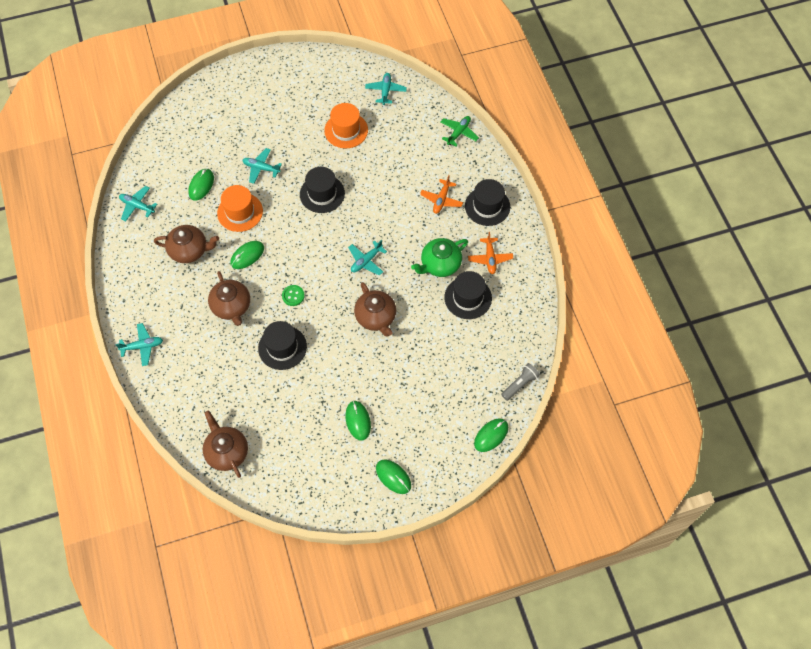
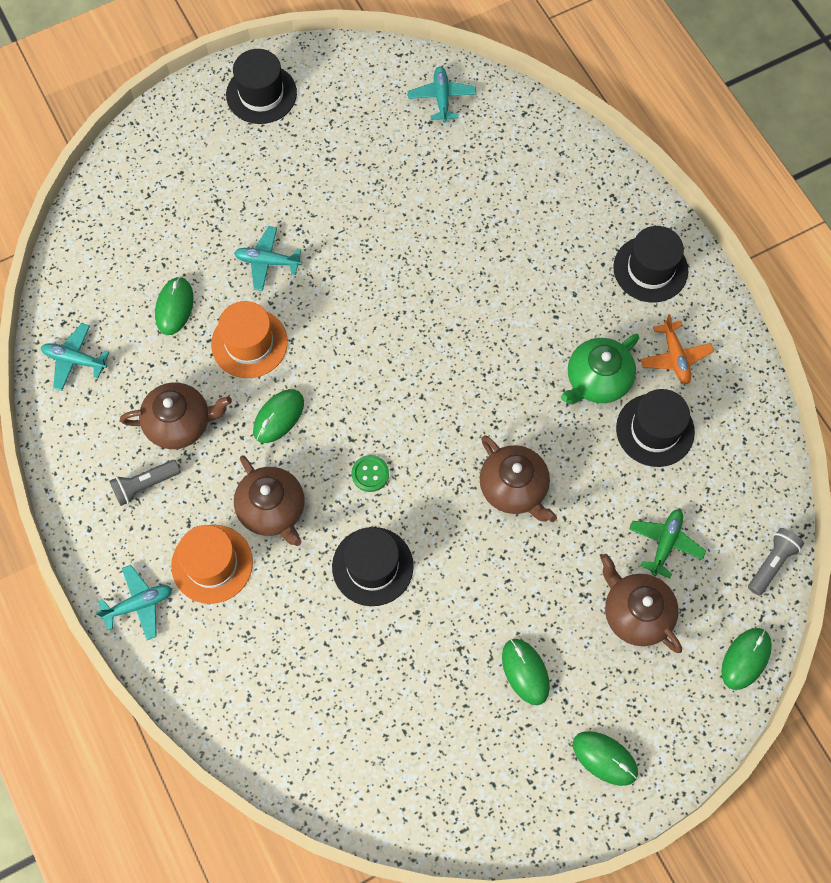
camera: 10 degrees left, 5 degrees up
(161, 281) = (145, 485): none -> grey flashlight
(227, 452) = (321, 764): brown teapot -> brown teapot (636, 613)
(322, 194) = (378, 290): black hat -> black hat (261, 94)
(346, 130) = (392, 175): orange hat -> orange hat (212, 564)
(366, 261) = (476, 394): turquoise plane -> none
(441, 200) = (574, 270): orange plane -> none
(458, 133) = (576, 151): green plane -> green plane (665, 543)

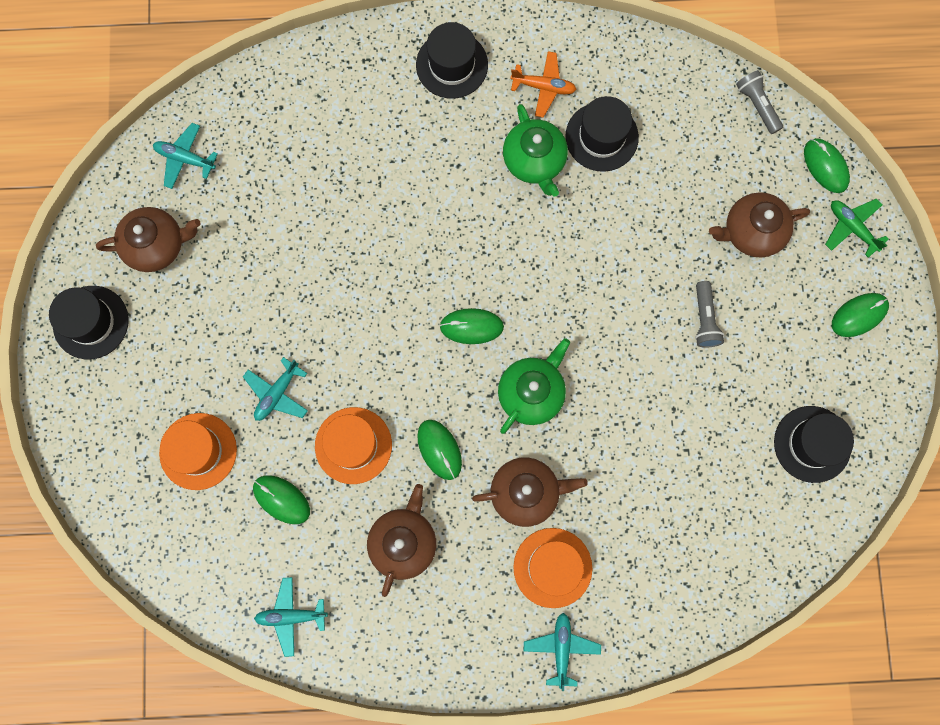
camera: 65 degrees left, 10 degrees up
(75, 360) = (291, 616): turquoise plane -> turquoise plane turned 45 degrees clockwise
(145, 485) = (450, 598): grey flashlight -> grey flashlight (704, 319)
(187, 223) = (198, 451): none -> orange hat
(370, 474) = (531, 392): green button -> green teapot
(372, 566) = (617, 428): black hat -> black hat (812, 444)
(514, 488) = (600, 277): brown teapot -> brown teapot (156, 245)
(525, 672) = (763, 344): green mouse -> green mouse (471, 327)
(665, 543) = (704, 179): green plane -> green plane (852, 228)

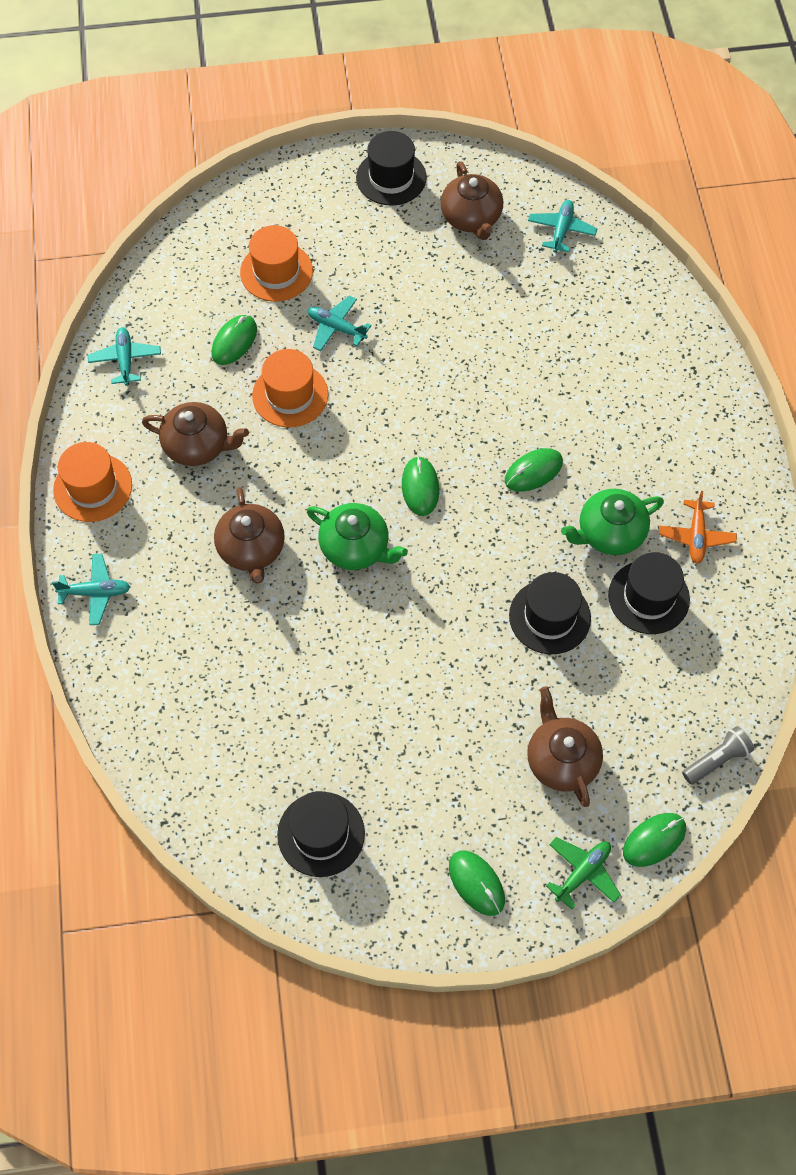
camera: 85 degrees right, 15 degrees down
(439, 449) = (291, 469): green mouse -> green mouse (533, 471)
(452, 65) = (704, 447): black hat -> black hat (549, 617)
(552, 567) = (176, 579): orange hat -> orange hat (93, 487)
(704, 319) = (453, 713): grey flashlight -> none

